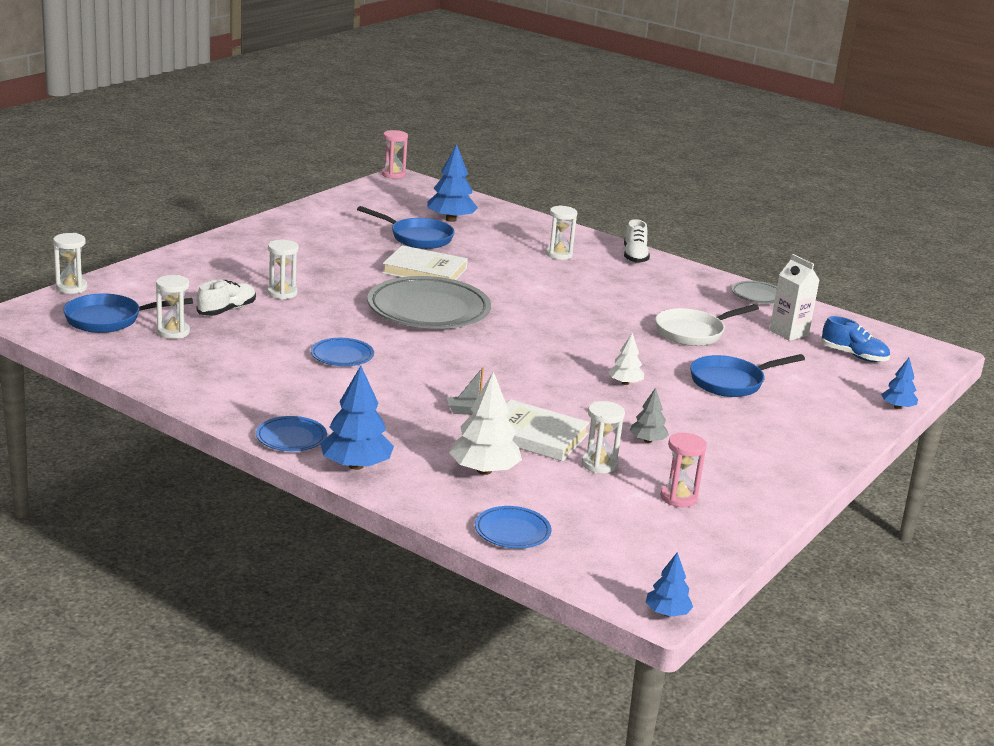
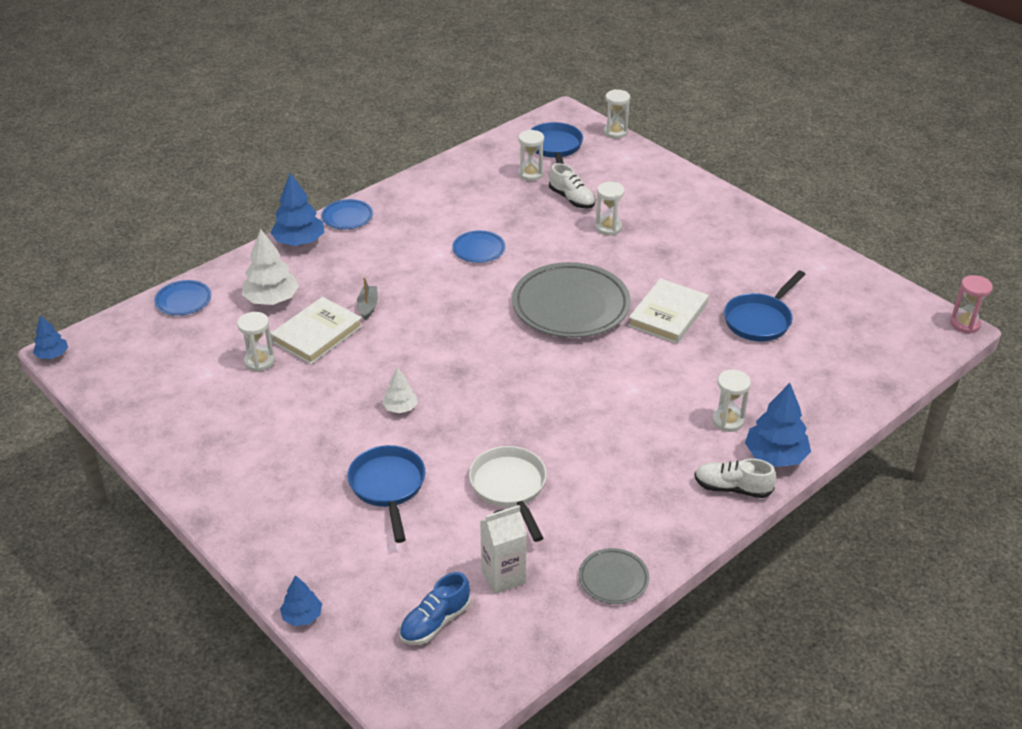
camera: 105 degrees right, 15 degrees up
(450, 219) = (822, 351): blue tree -> blue tree (775, 456)
(647, 441) = (289, 399): grey tree -> none
(678, 498) = (192, 396): pink hourglass -> none

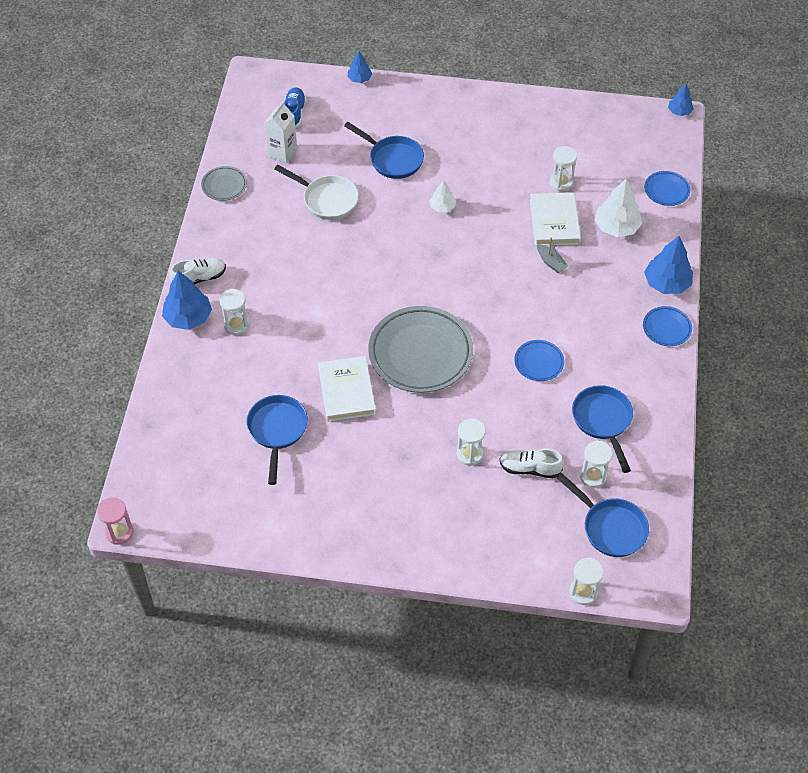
camera: 140 degrees right, 15 degrees up
(480, 195) = (603, 421): none -> blue pan

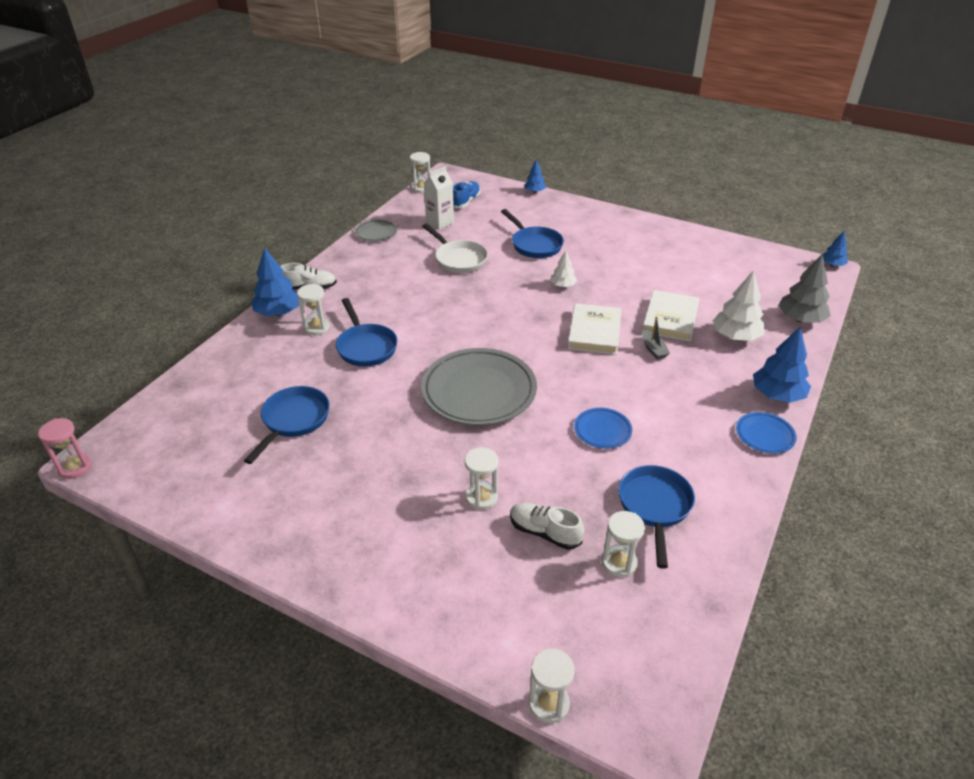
camera: 20 degrees right, 15 degrees down
(346, 391) = (384, 405): white book -> white book (594, 332)
(561, 182) = (690, 291): white hourglass -> white hourglass (421, 188)
(610, 527) = (618, 631): blue pan -> blue pan (365, 347)
(666, 190) = (800, 319): blue plate -> grey tree

